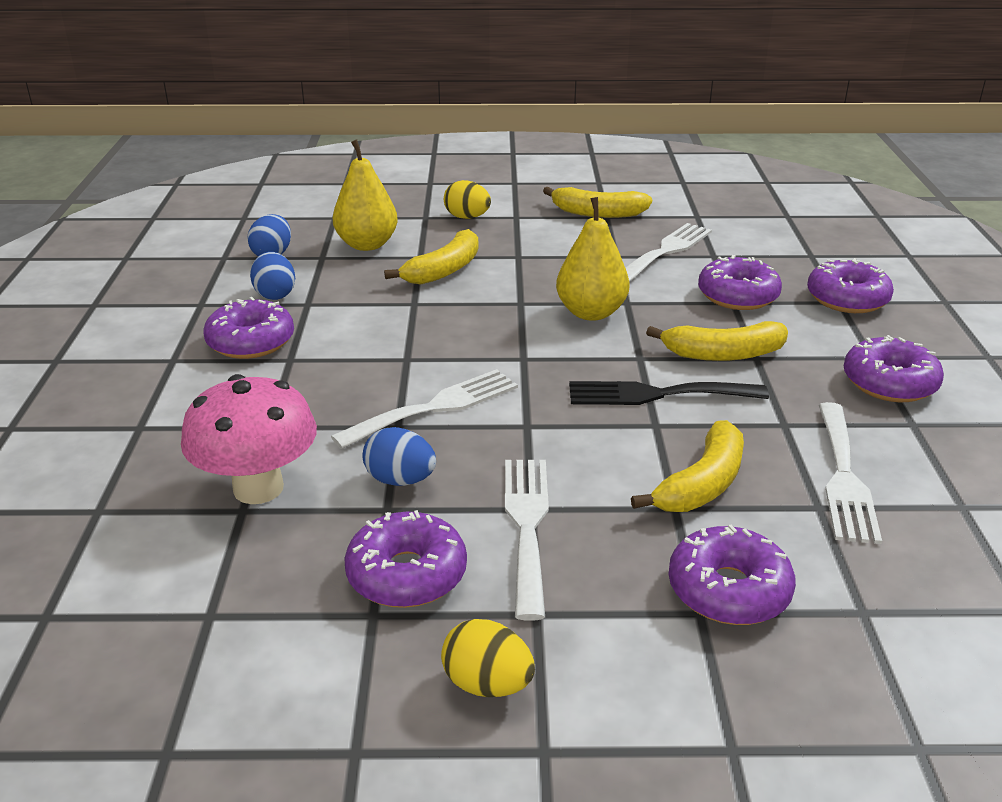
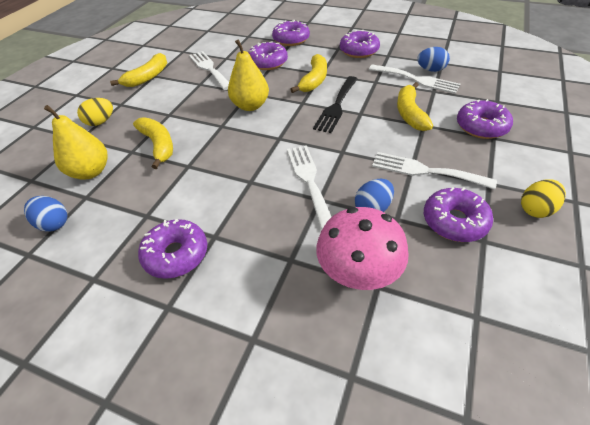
camera: 65 degrees left, 15 degrees up
(275, 294) = (118, 231): blue egg -> blue egg (431, 70)
(701, 484) = (410, 113): yellow banana -> yellow banana turned 150 degrees counterclockwise

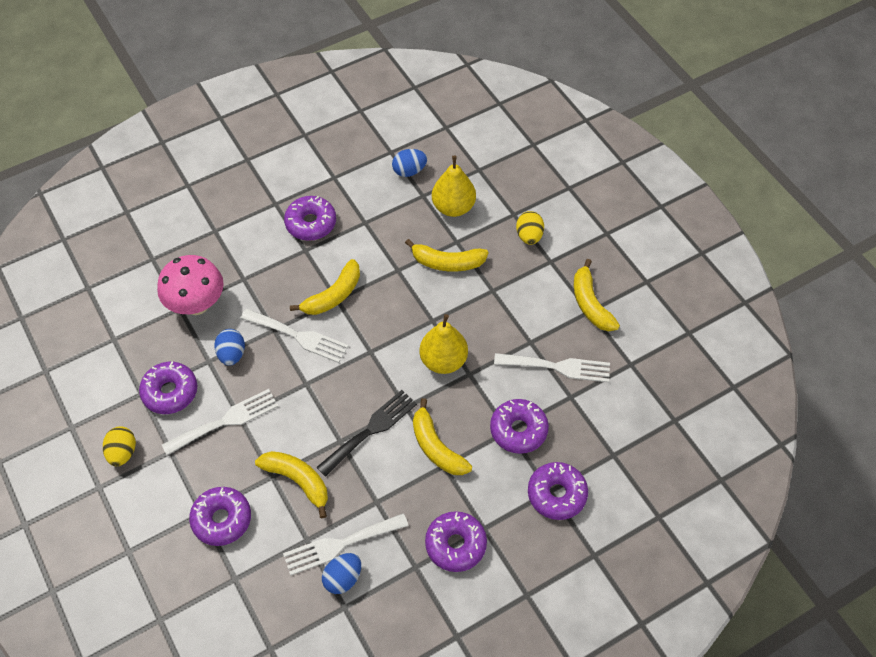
camera: 125 degrees right, 10 degrees up
(249, 186) = (333, 295): none -> yellow banana
(336, 106) = (371, 430): black fork -> black fork turned 75 degrees clockwise

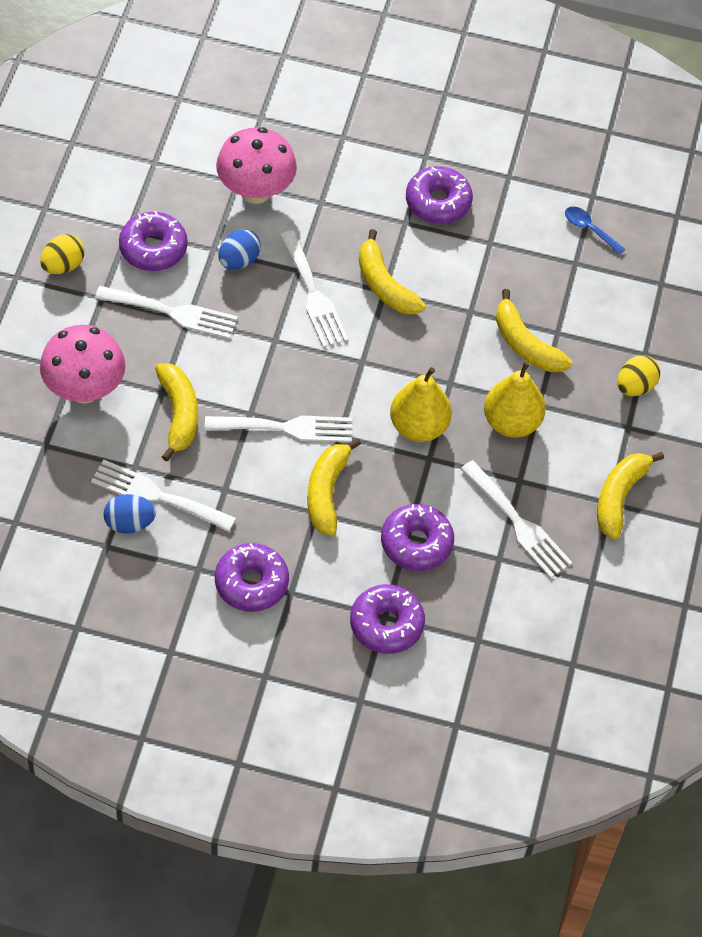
camera: 40 degrees right, 0 degrees up
(222, 519) = (84, 389): purple donut -> pink mushroom
(333, 295) = (384, 285): yellow banana -> yellow banana turned 60 degrees clockwise
(371, 430) = (286, 428): black fork -> white fork
(409, 171) = (589, 229): blue egg -> blue spoon
(453, 207) = (592, 298): yellow pear -> yellow pear (511, 422)

